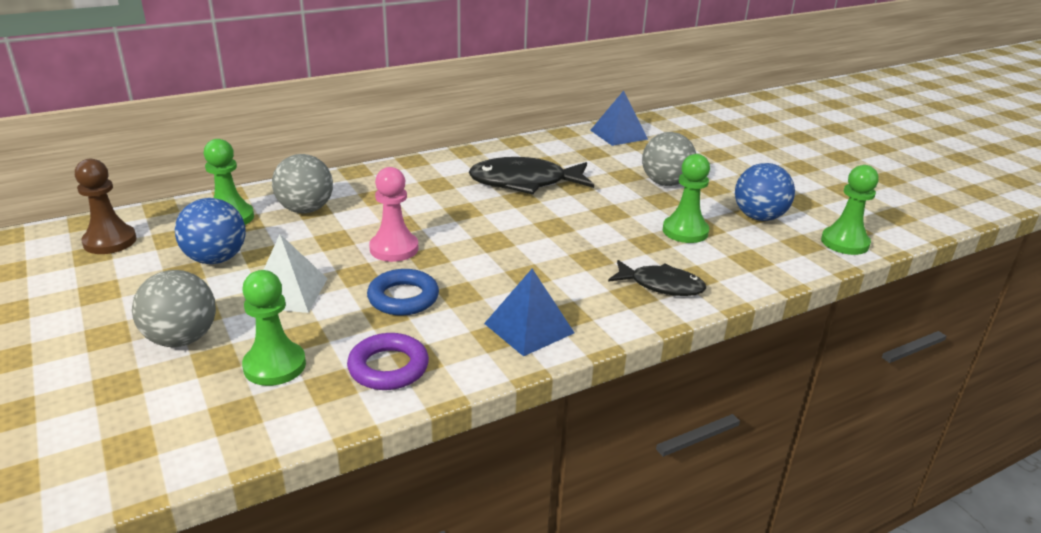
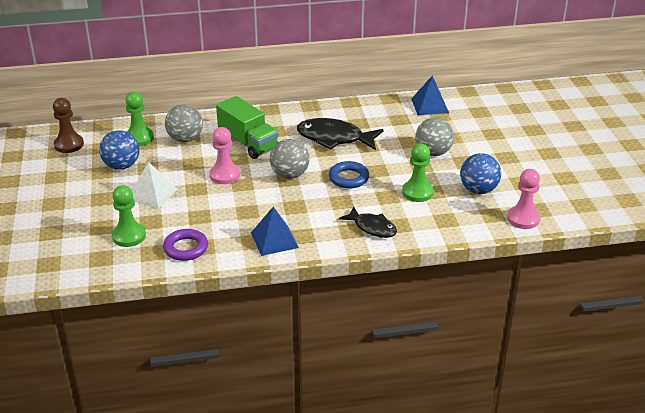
camera: 20 degrees right, 5 degrees up
(181, 339) = (88, 212): grey ball -> grey ball (289, 175)
(403, 298) = (214, 209): blue ring -> blue ring (348, 178)
(405, 203) = (248, 143): none -> green truck
(844, 242) = (523, 219): green pawn -> pink pawn

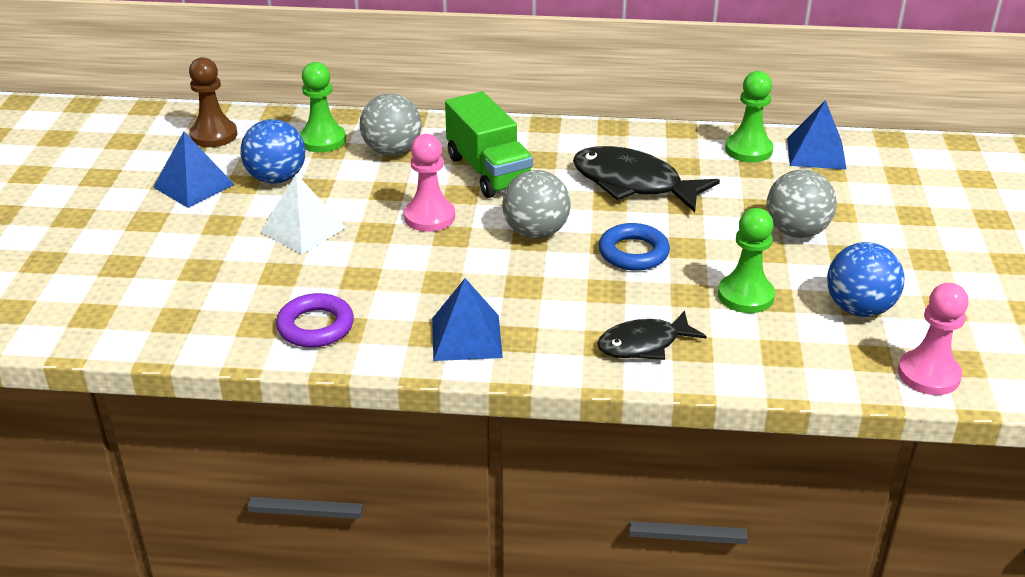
camera: 15 degrees right, 0 degrees up
(72, 178) = (193, 185): none -> blue pyramid
(129, 236) = (235, 291): green pawn -> green pawn (748, 150)
(372, 227) = (643, 344): black fish -> black fish turned 105 degrees clockwise

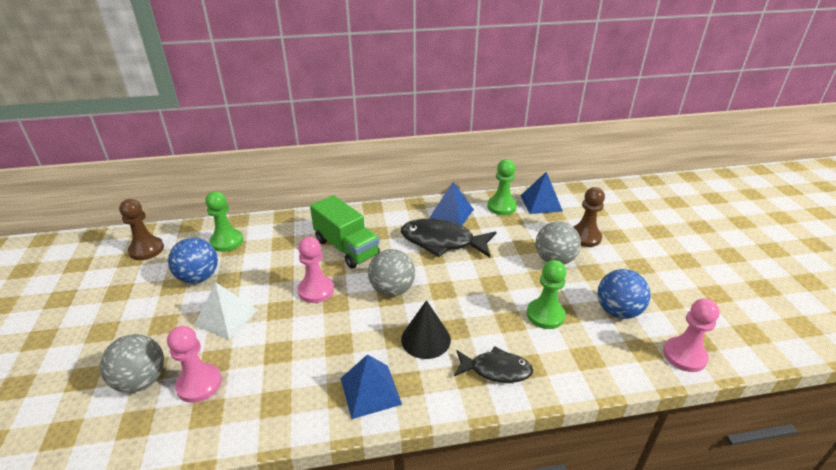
camera: 15 degrees left, 0 degrees up
(193, 185) = (136, 294): blue pyramid -> blue pyramid (451, 213)
(255, 294) = (199, 384): none -> pink pawn
(315, 326) = (252, 405): purple ring -> none
(392, 151) = (277, 242): grey ball -> grey ball (141, 381)
(561, 295) = (425, 339): none -> black cone
(633, 253) = (461, 294): blue ring -> none
(643, 344) = (496, 370): black fish -> black fish turned 135 degrees counterclockwise
(863, 209) = (585, 237): none -> brown pawn

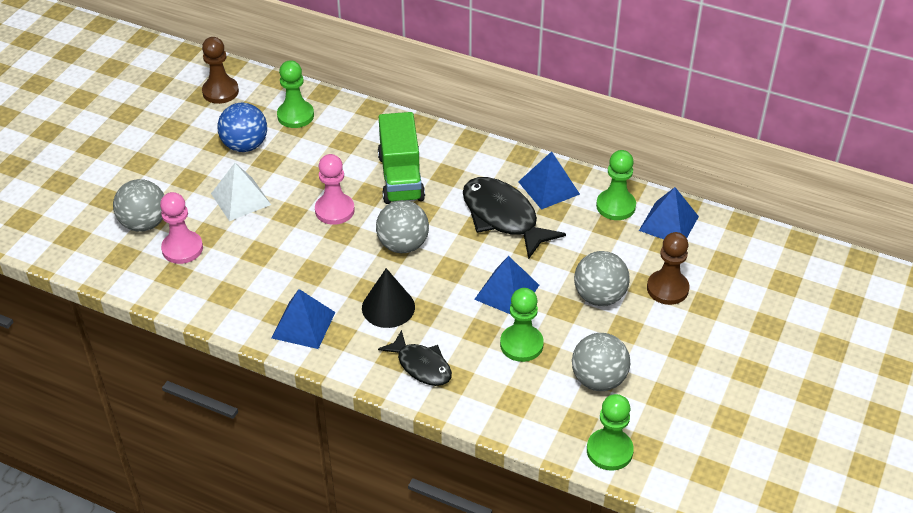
camera: 35 degrees right, 10 degrees up
(496, 286) = (506, 292): none -> blue pyramid
(617, 311) = (598, 379): blue ball -> grey ball
(684, 355) = (609, 451): pink pawn -> green pawn

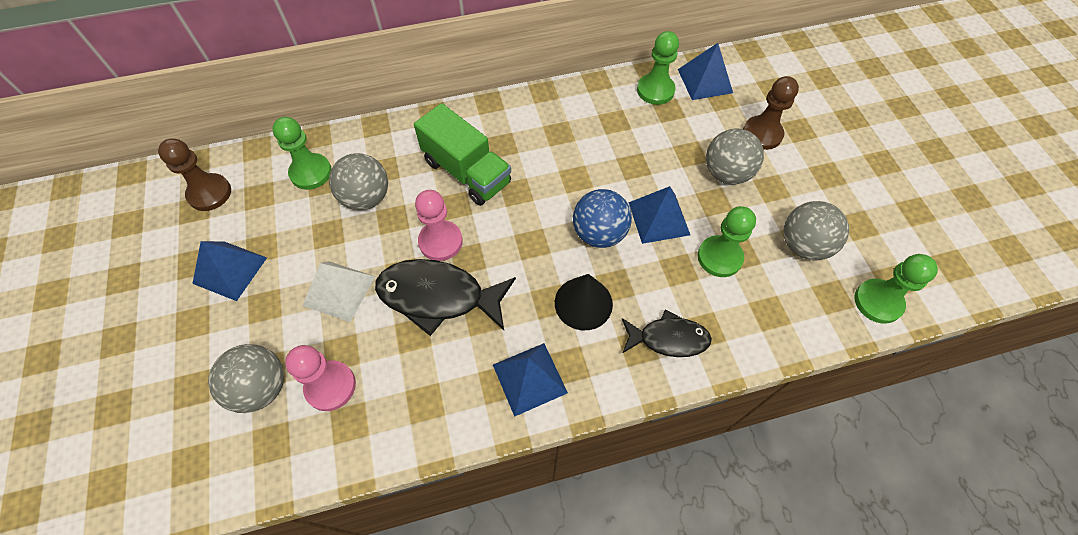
camera: 40 degrees left, 15 degrees up
(245, 145) = (289, 233): blue ball -> blue ball (599, 234)
(403, 245) = (533, 234): grey ball -> grey ball (366, 198)
(503, 217) = (586, 154): black fish -> black fish (438, 296)
(549, 188) = (592, 106): blue pyramid -> blue pyramid (230, 270)

